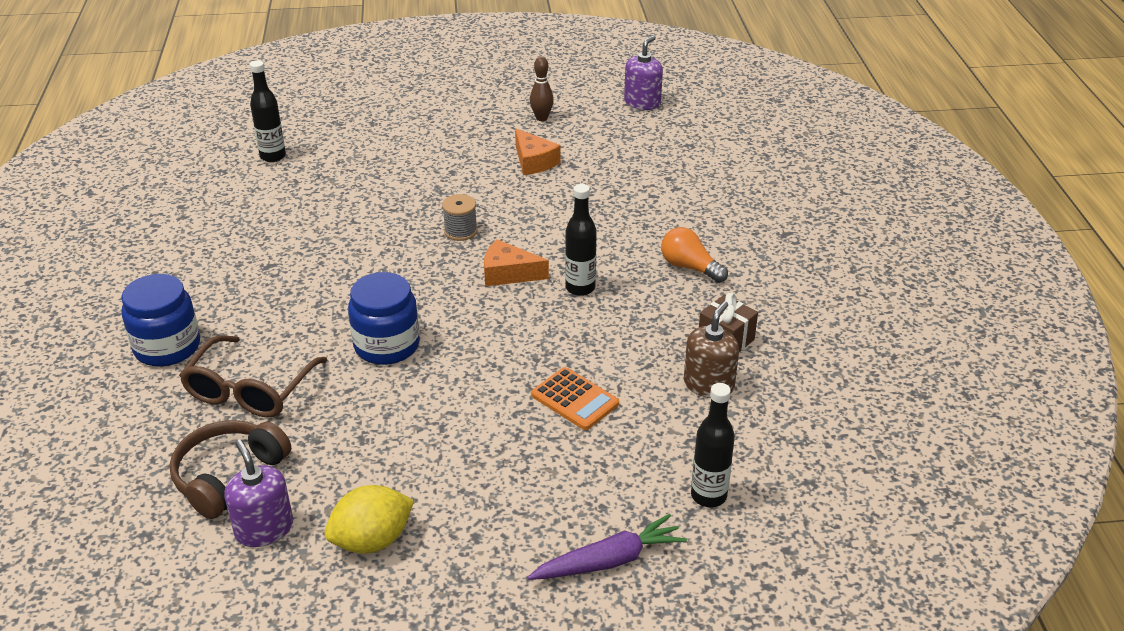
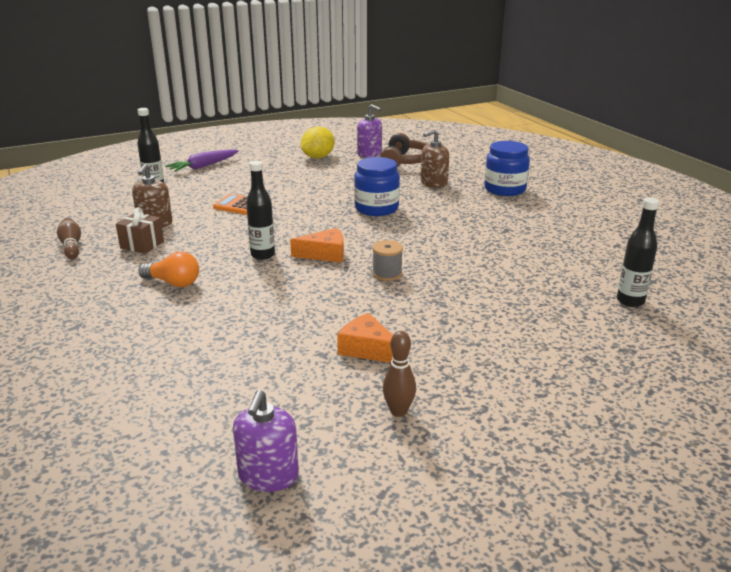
camera: 160 degrees right, 10 degrees down
(250, 390) = (433, 183): brown glasses -> brown soap dispenser
(819, 359) = (71, 246): none -> brown bowling pin

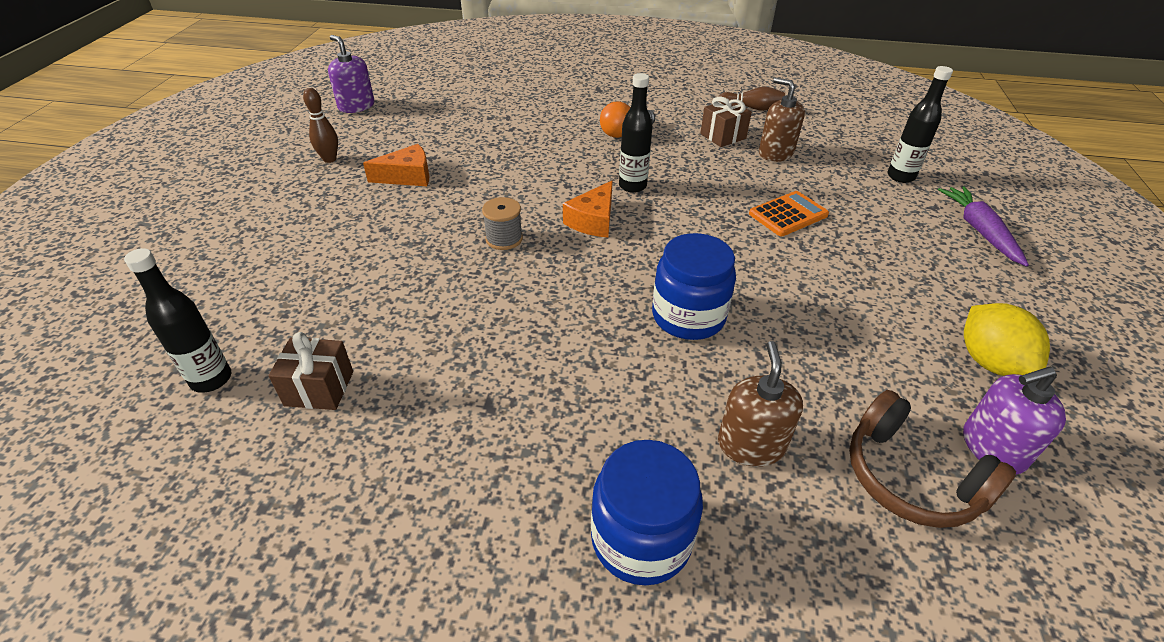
camera: 125 degrees right, 15 degrees up
(575, 270) = (319, 388): none -> brown gift

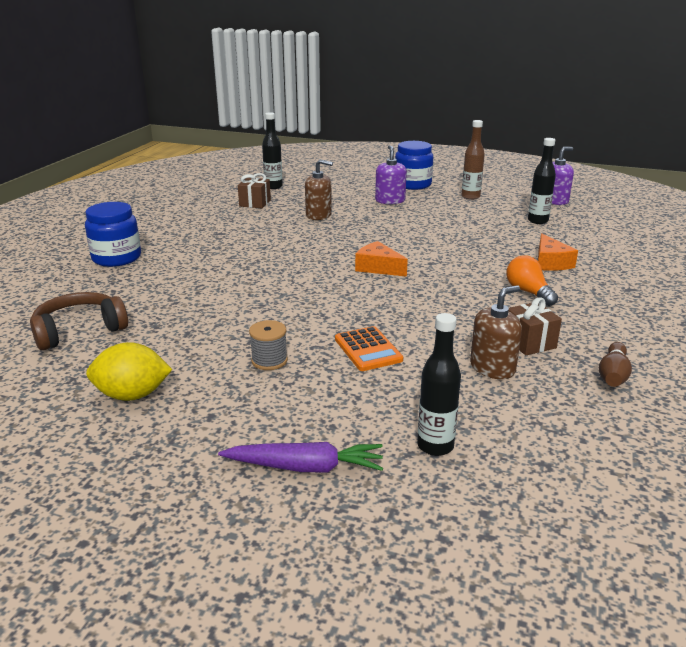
camera: 100 degrees right, 15 degrees down
(330, 159) = (470, 197): brown bowling pin -> brown bottle
(407, 176) = (447, 216): orange cheese -> orange cheese (550, 263)
(504, 239) = (363, 240): grey spool -> grey spool (269, 361)
(632, 186) = (427, 286): black bottle -> black bottle (537, 221)
(688, 316) = (255, 287): blue jar -> blue jar (412, 184)
(751, 445) = (142, 290): brown soap dispenser -> brown soap dispenser (318, 215)
(992, 448) = (68, 366): purple soap dispenser -> purple soap dispenser (390, 200)

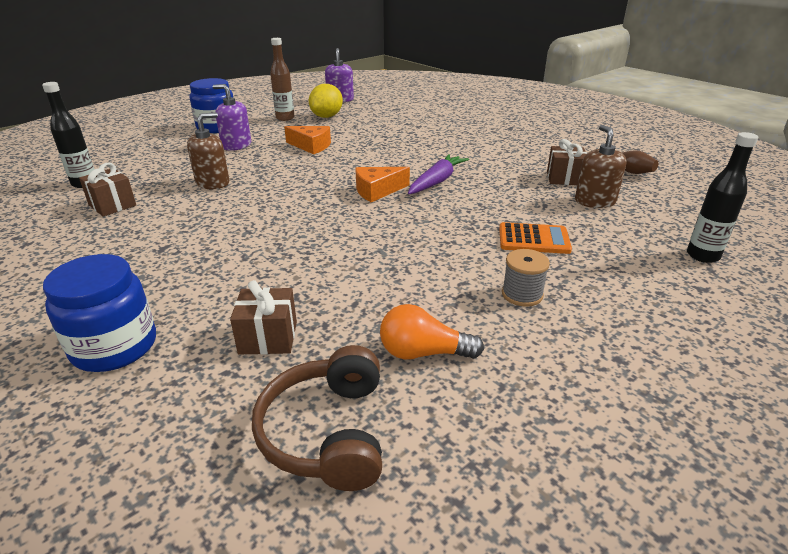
camera: 60 degrees left, 5 degrees up
(132, 395) = (548, 411): yellow lemon -> yellow lemon (327, 116)
(150, 291) = (268, 338): none -> brown gift
(305, 467) = (726, 324): purple carrot -> purple carrot (437, 181)
(528, 292) = (486, 154): orange light bulb -> orange light bulb (423, 353)
(537, 221) = (368, 115): black bottle -> none
(550, 263) = (445, 134): orange cheese -> orange cheese (311, 146)

